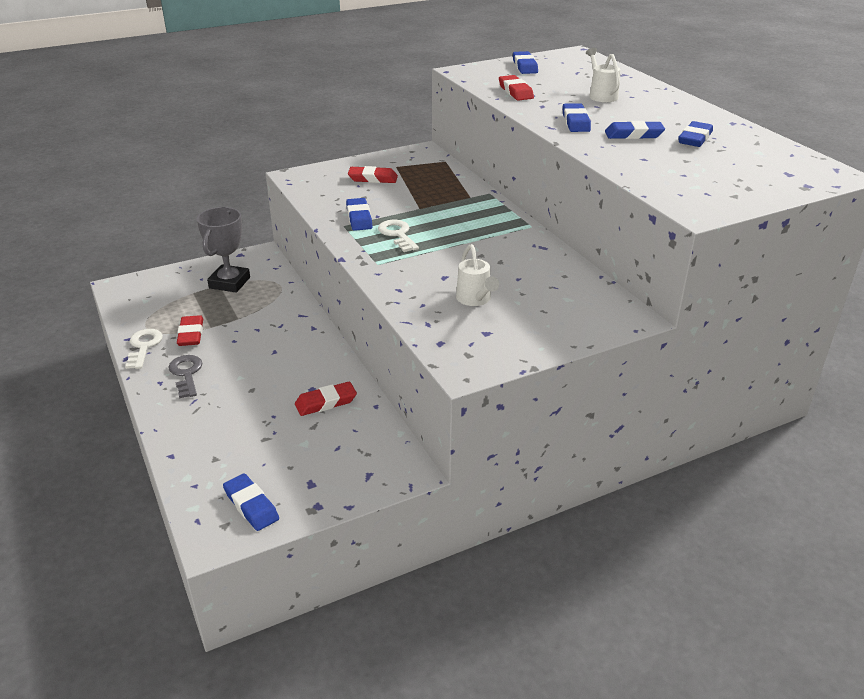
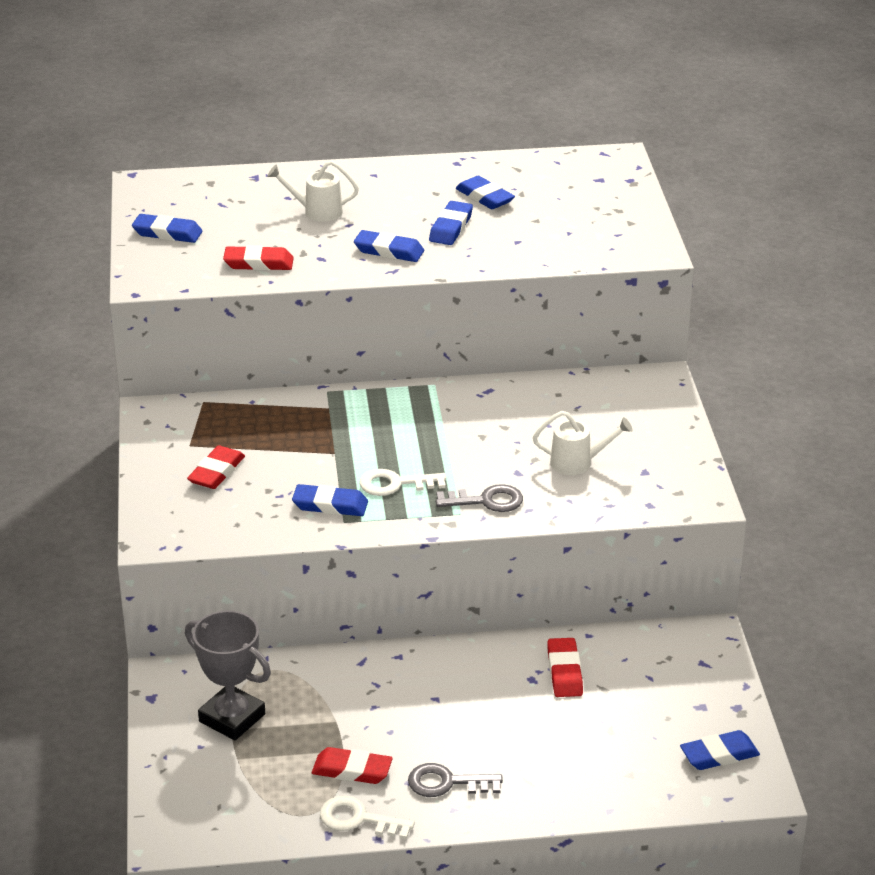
camera: 70 degrees left, 0 degrees up
(399, 271) = (486, 501): none -> grey key

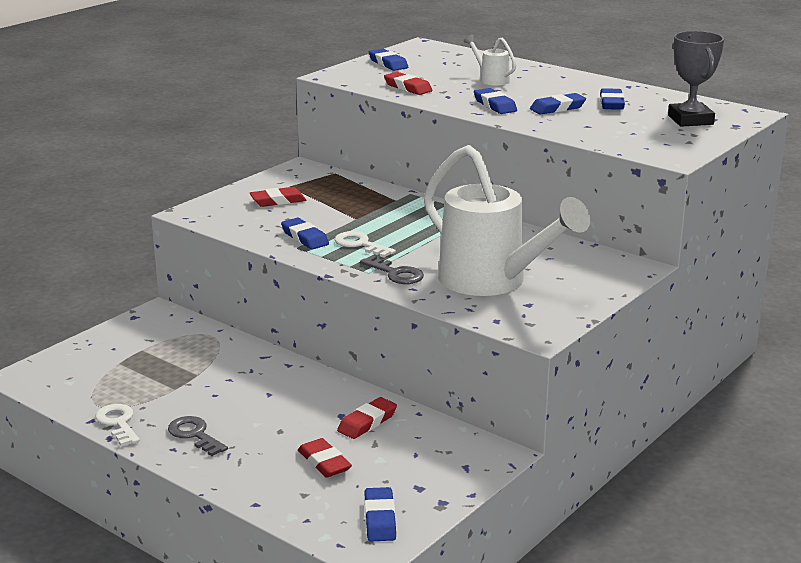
camera: 45 degrees right, 10 degrees down
(232, 718) = (151, 345): grey trophy -> grey trophy (690, 120)
(352, 770) = (160, 400): red eraser -> red eraser (324, 462)
(577, 463) = (491, 281): white watering can -> white watering can, size x2.43
(719, 755) = (380, 519): blue eraser -> blue eraser turned 60 degrees clockwise

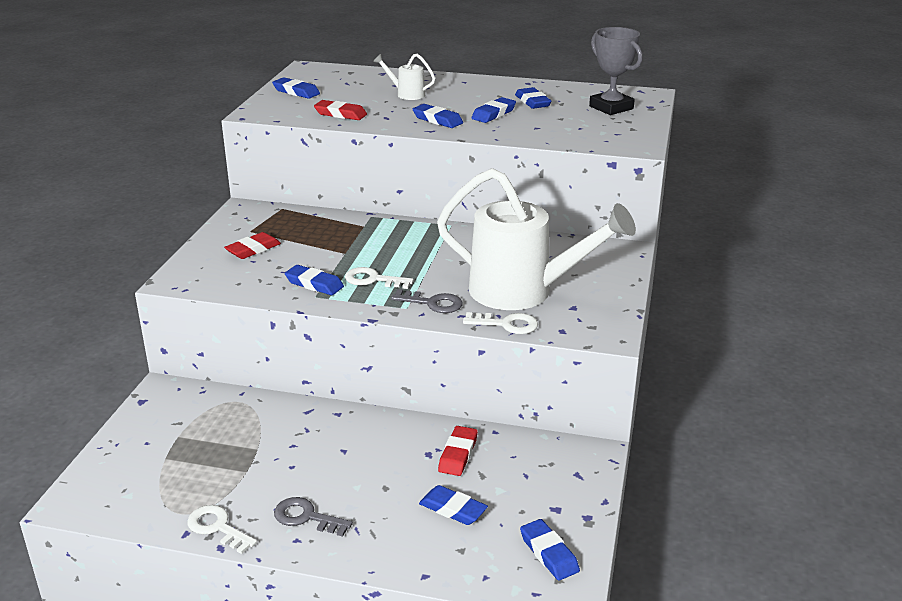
camera: 25 degrees left, 5 degrees up
(324, 462) = (453, 509): red eraser -> blue eraser
(448, 304) = (506, 324): none -> white key

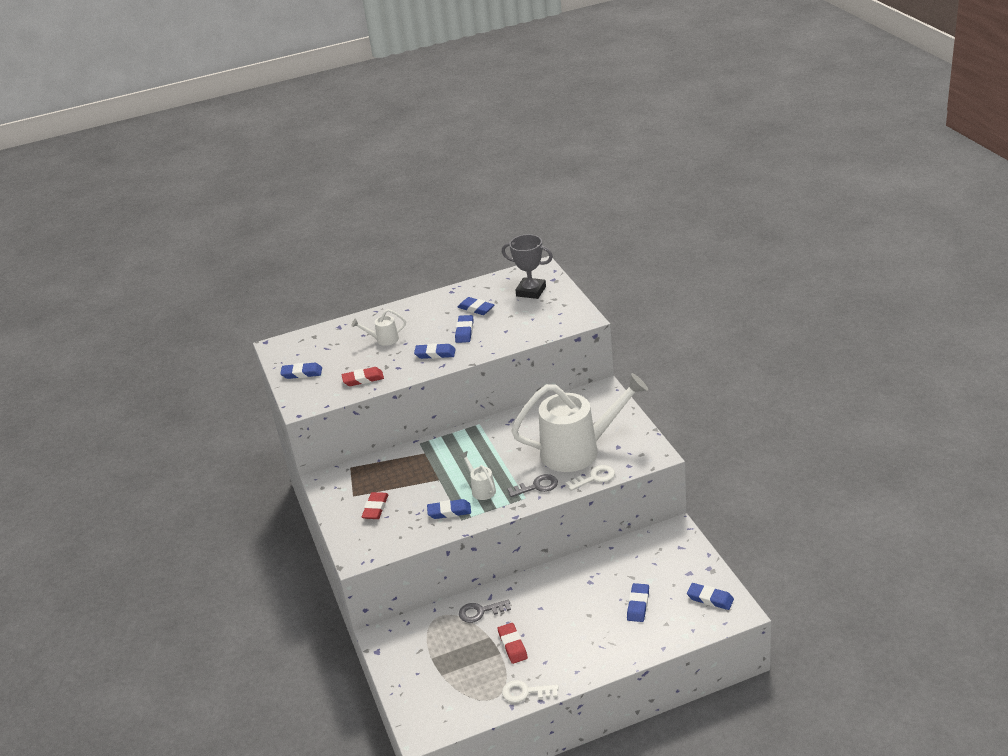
camera: 30 degrees left, 5 degrees up
(306, 517) = (566, 656): grey key -> grey key (480, 612)
(373, 280) = (481, 489): white key -> white watering can
(453, 509) = (638, 605): blue eraser -> blue eraser turned 75 degrees counterclockwise
(458, 454) = (606, 572): red eraser -> red eraser (512, 645)

